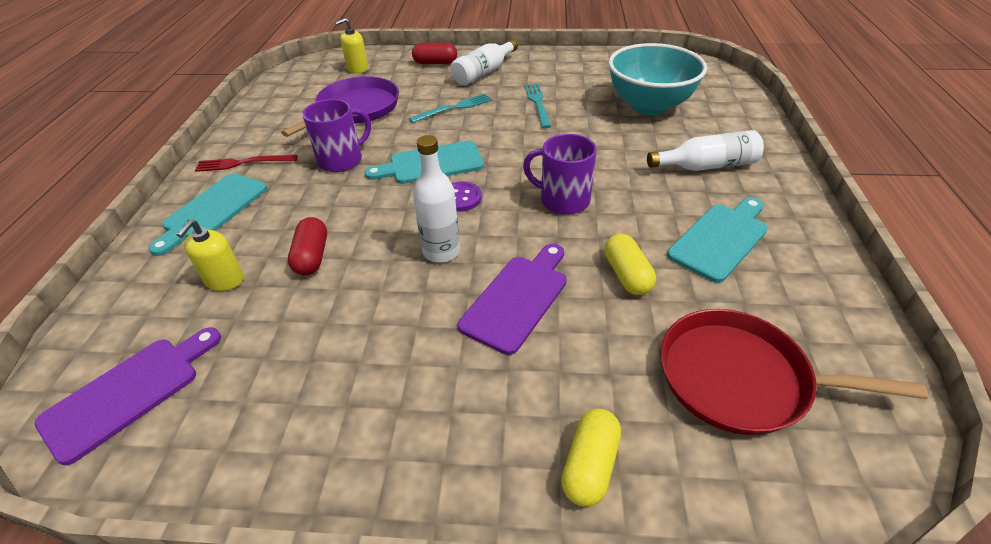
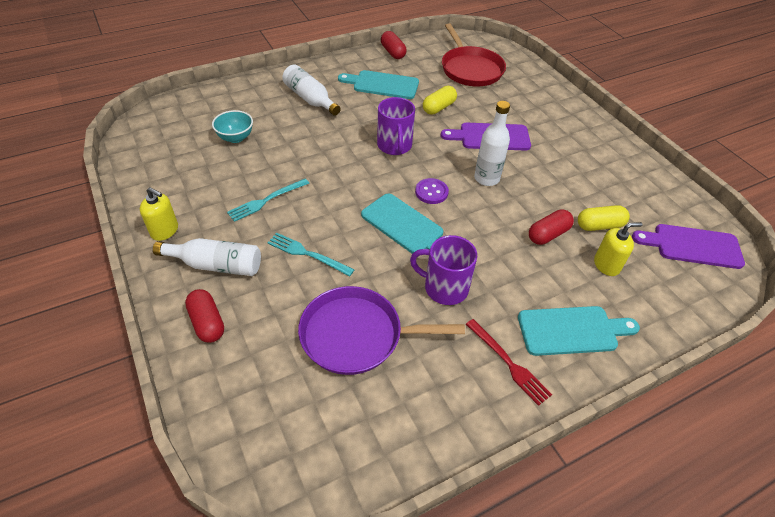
camera: 125 degrees left, 5 degrees up
(357, 68) = (259, 402): yellow soap dispenser -> yellow soap dispenser (164, 230)
(590, 465) = (547, 94): yellow capsule -> yellow capsule (599, 225)
(649, 106) = (235, 138): turquoise bowl -> turquoise bowl, size x0.49
(834, 289) = (393, 52): none -> red capsule

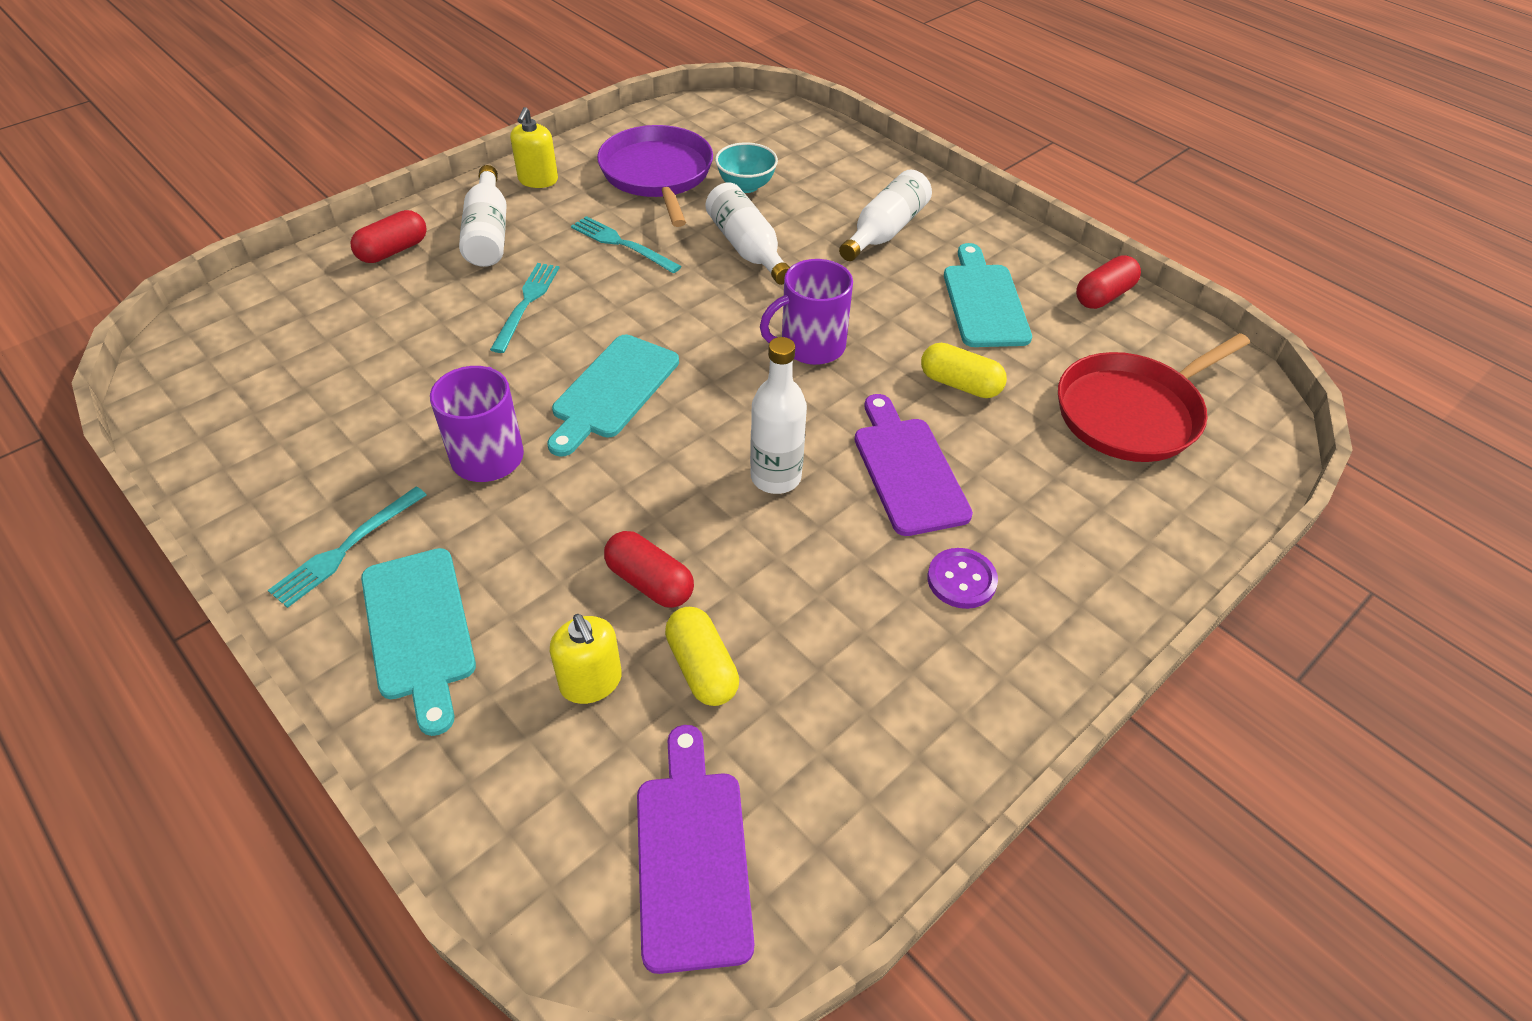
camera: 75 degrees right, 0 degrees up
(299, 150) = (747, 248): none -> white bottle
(357, 335) = (386, 378): purple pan -> purple pan (657, 175)
(431, 192) = (707, 409): purple button -> purple button (961, 580)
(508, 363) = (346, 548): red fork -> turquoise fork

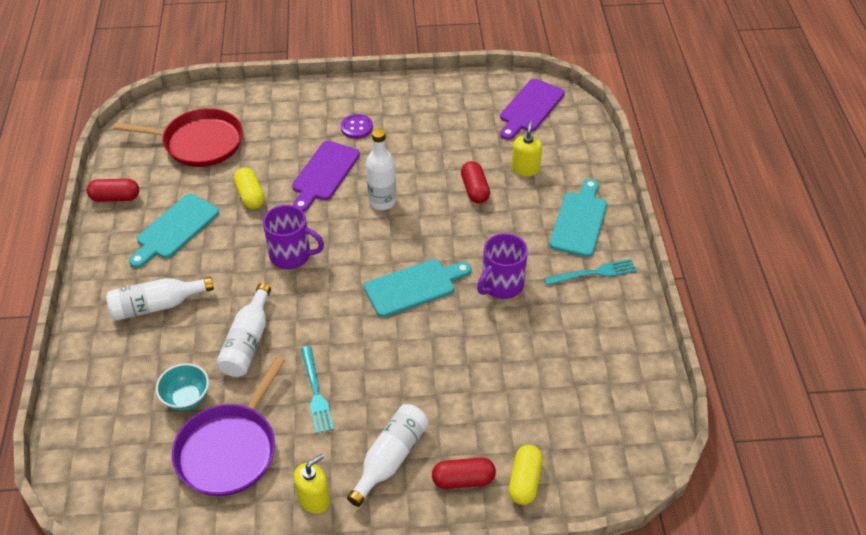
camera: 140 degrees left, 0 degrees up
(526, 304) = (412, 375): turquoise fork -> none
(702, 668) = (481, 152): yellow capsule -> yellow capsule (524, 481)

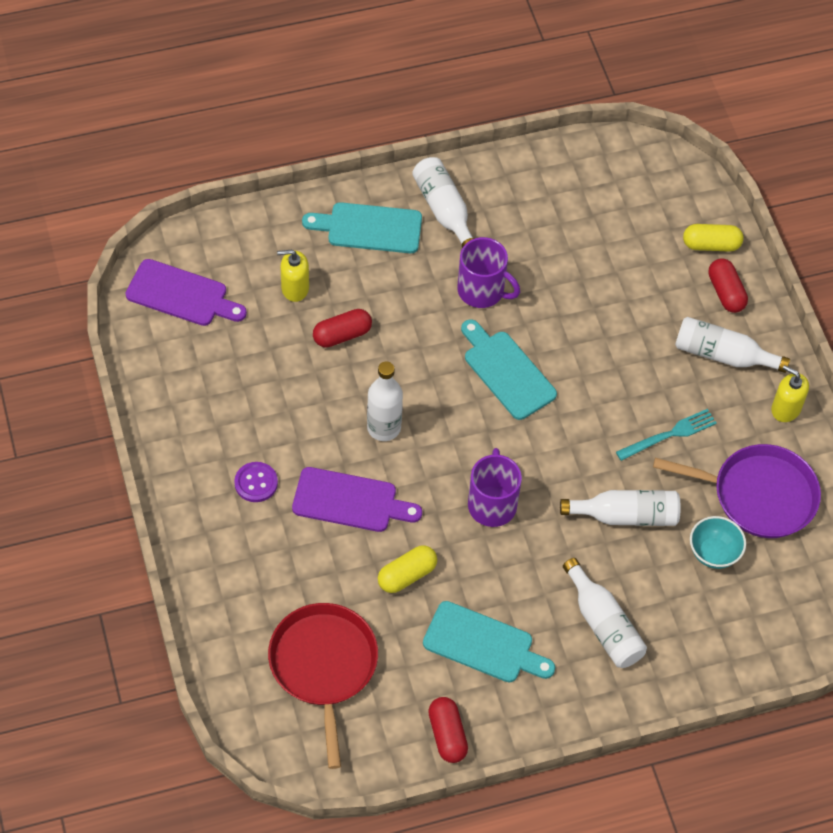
camera: 105 degrees left, 10 degrees up
(593, 273) = (444, 210): turquoise fork -> white bottle

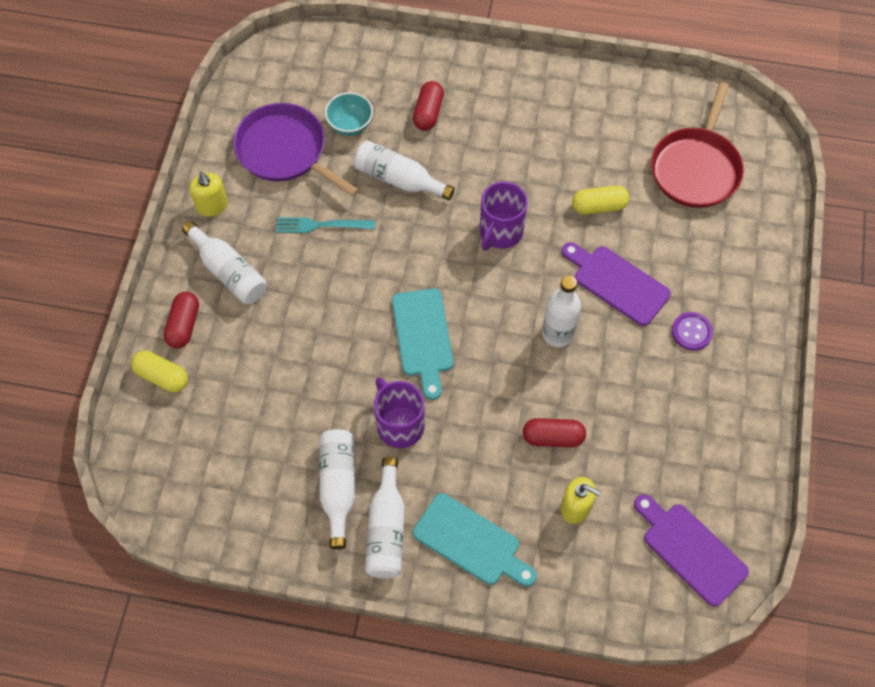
camera: 150 degrees left, 5 degrees up
(447, 735) = (625, 87): red capsule -> red capsule (428, 113)
(483, 644) = (565, 134): turquoise cutting board -> none
(603, 624) = (466, 111): white bottle -> white bottle (338, 486)

